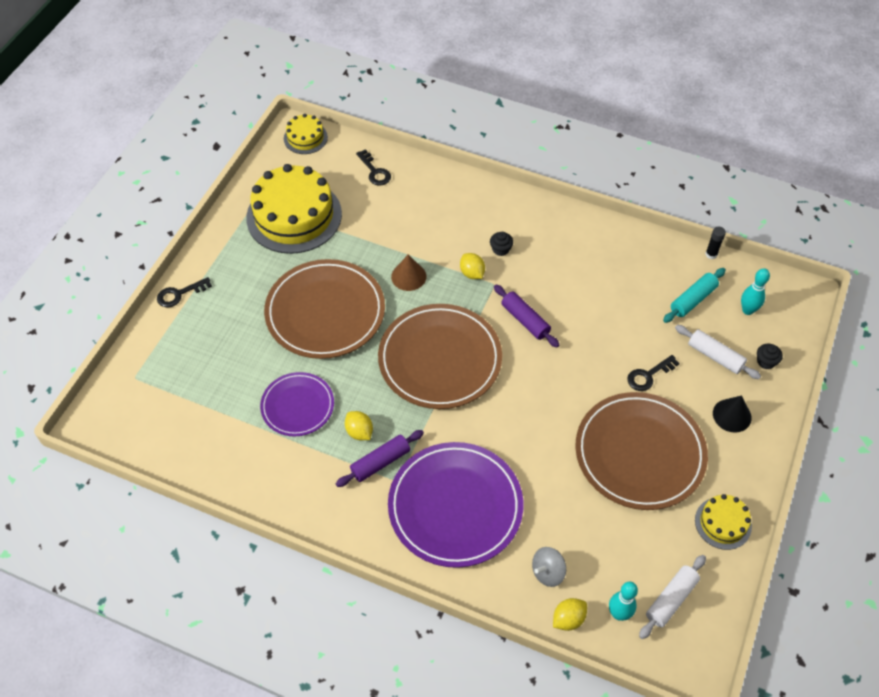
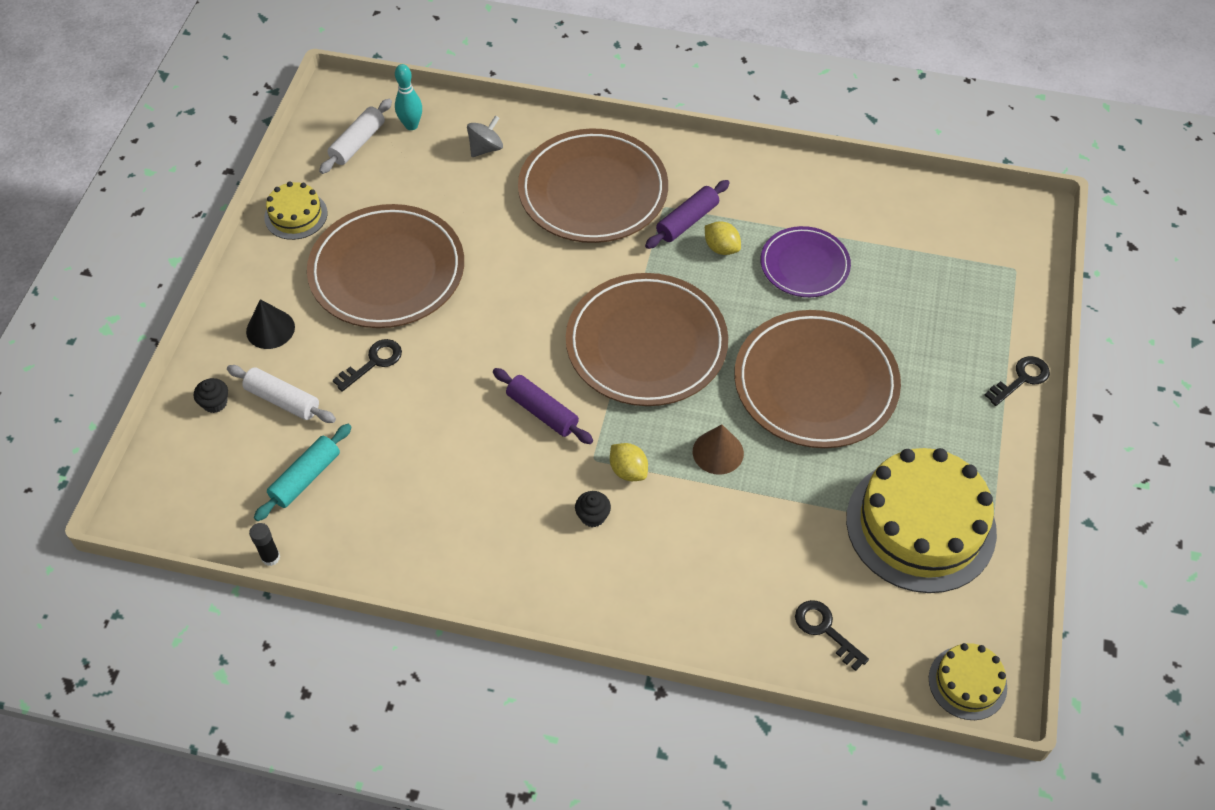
camera: 170 degrees right, 0 degrees up
(455, 506) = (593, 191): purple plate -> brown plate
(568, 619) = (462, 115): yellow lemon -> none
(747, 310) = (228, 473): turquoise bowling pin -> none

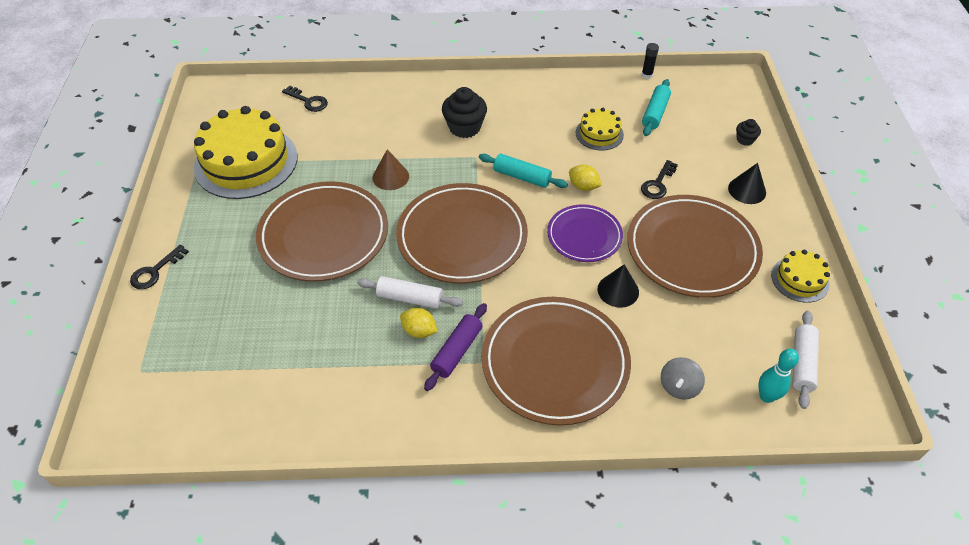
camera: 165 degrees right, 5 degrees down
(283, 400) = (702, 150): white rolling pin -> white rolling pin (410, 298)
(495, 245) = (618, 290): none -> black cone
(542, 412) = (522, 177): purple rolling pin -> turquoise rolling pin
(593, 516) = (464, 127): black cupcake -> black cupcake, size x1.89
(628, 471) = (449, 155): yellow lemon -> yellow lemon (583, 186)
(804, 265) = (341, 331): purple plate -> purple plate (584, 236)
(967, 682) = (223, 94): yellow cake -> yellow cake (599, 133)

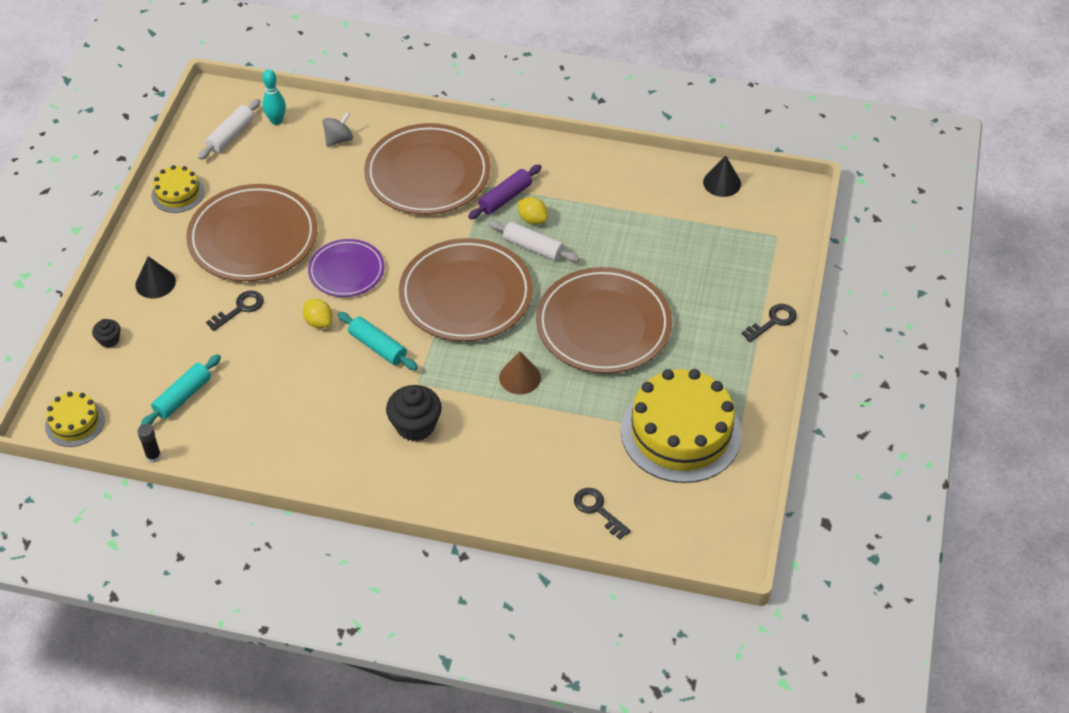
camera: 165 degrees left, 0 degrees up
(599, 133) = (264, 383): yellow cake -> yellow cake (75, 422)
(618, 290) = (344, 217): black cone -> black cone (722, 183)

